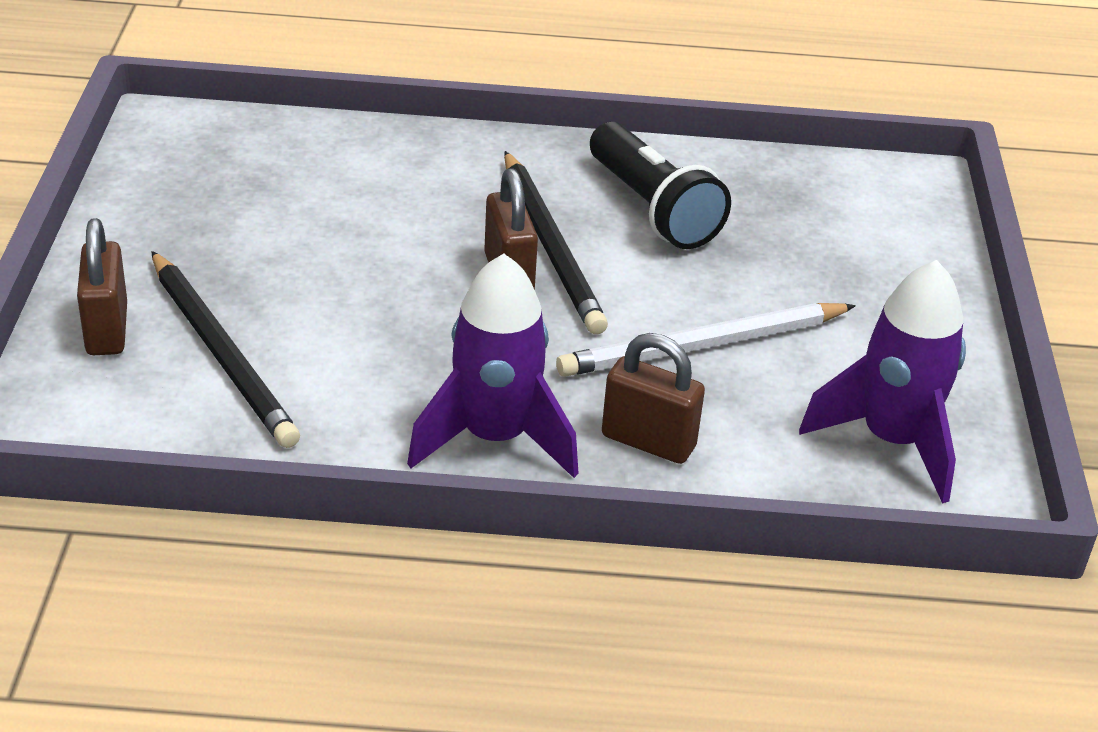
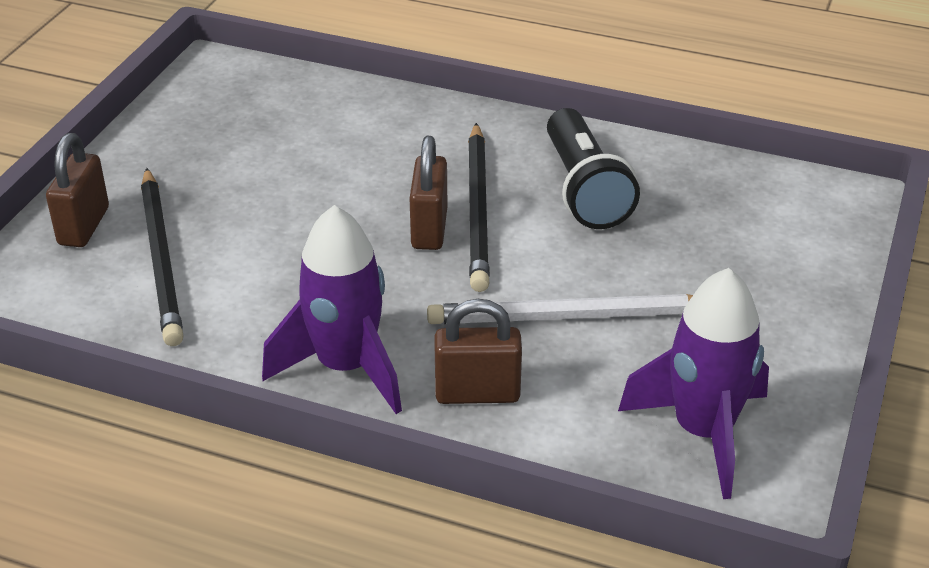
camera: 20 degrees right, 0 degrees up
(648, 441) = (477, 393): brown padlock -> brown padlock turned 45 degrees counterclockwise

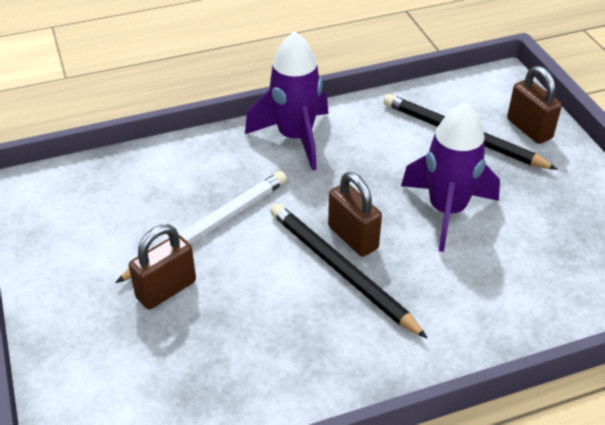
camera: 140 degrees right, 5 degrees up
(477, 393) = (216, 160): brown padlock -> brown padlock (166, 290)
(584, 189) = (290, 334): black flashlight -> none
(703, 432) = (80, 203): purple rocket -> purple rocket (446, 210)

